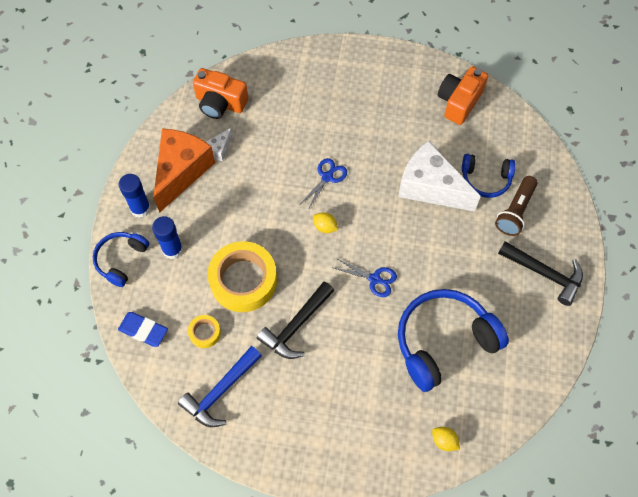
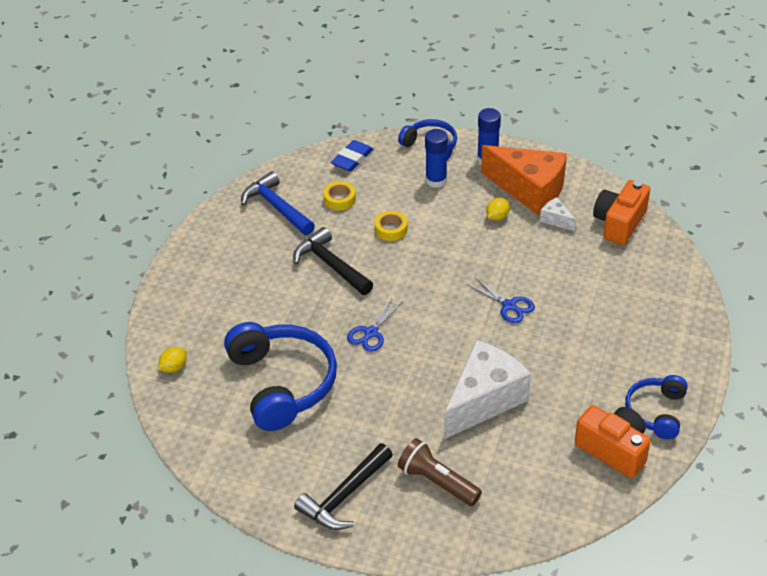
camera: 100 degrees right, 20 degrees down
(243, 280) = (391, 229): yellow tape -> yellow tape, size x0.46
(325, 227) = (443, 298): yellow lemon -> yellow lemon (497, 217)
(485, 179) = (489, 458): blue headphones -> blue headphones (656, 412)

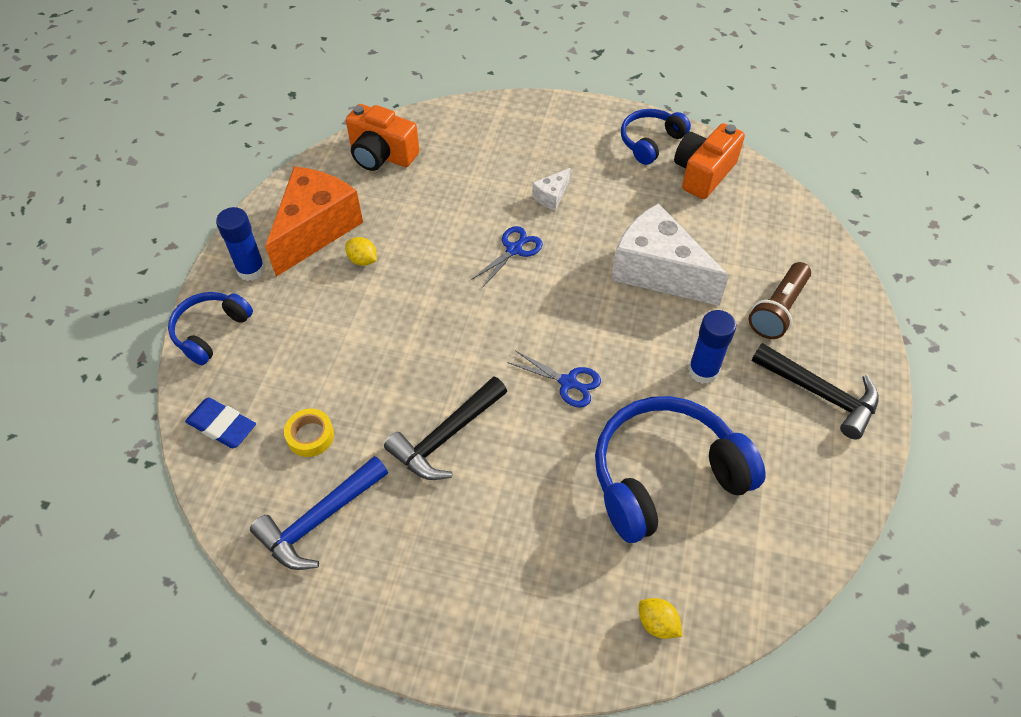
camera: 95 degrees left, 10 degrees up
(391, 229) = (378, 370): yellow tape -> none
(436, 180) = (285, 323): blue glue stick -> blue glue stick (703, 371)
(556, 220) = (372, 207): white cheese -> white cheese (551, 196)
(656, 412) = (650, 142): blue headphones -> blue headphones turned 120 degrees clockwise

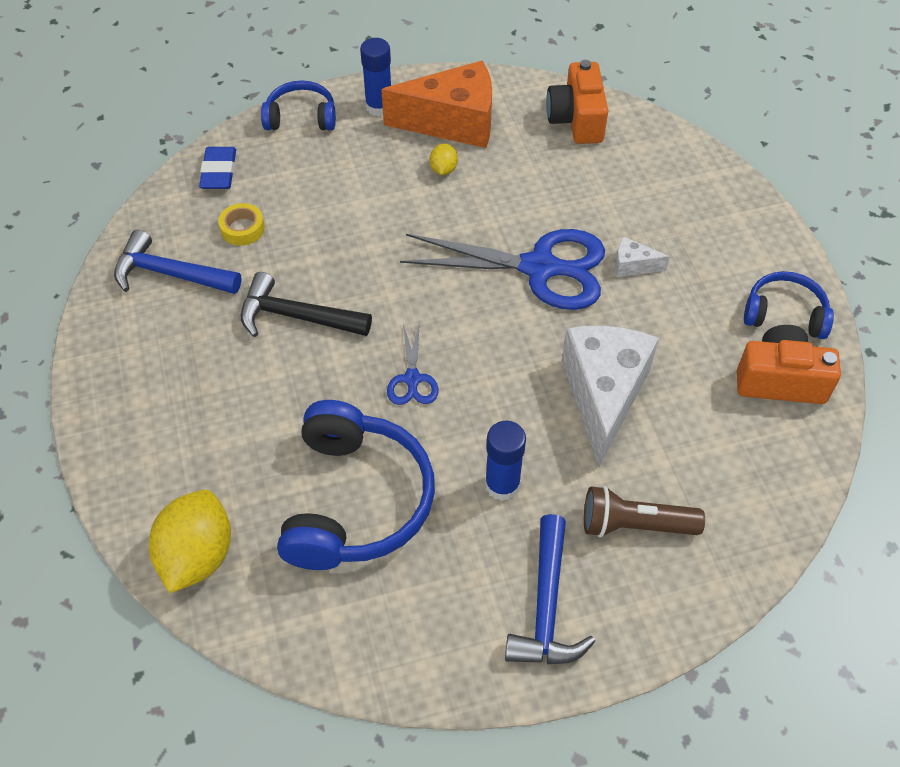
camera: 60 degrees right, 0 degrees up
(514, 249) = (540, 268): blue scissors -> blue scissors, size x2.14
(657, 623) = (197, 555): yellow lemon -> yellow lemon, size x2.12
(665, 476) = (355, 501): blue headphones -> blue headphones turned 60 degrees clockwise
(821, 394) = (546, 607): black hammer -> blue hammer

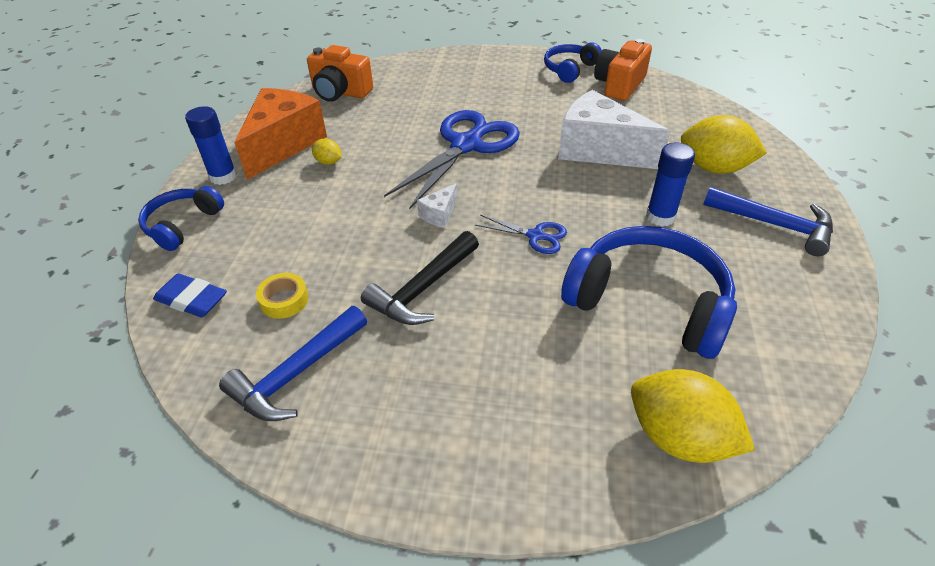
camera: 65 degrees left, 10 degrees down
(633, 265) = (493, 108): white cheese -> white cheese (439, 214)
(634, 525) = (714, 168): brown flashlight -> yellow lemon

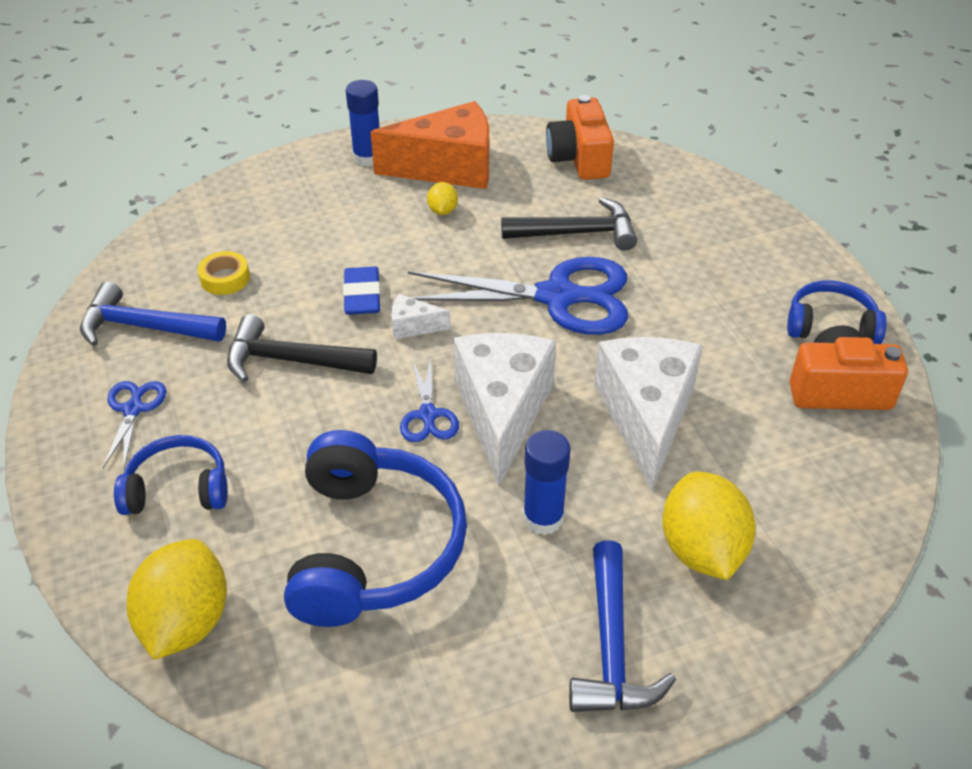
camera: 60 degrees right, 0 degrees up
(182, 225) = (284, 171): blue headphones -> blue headphones (178, 489)
(192, 299) = (196, 226): blue eraser -> blue eraser (362, 296)
(401, 411) = (133, 409): none -> blue scissors
(413, 117) = (578, 233): none -> black hammer
(556, 203) = (502, 412): none -> white cheese

